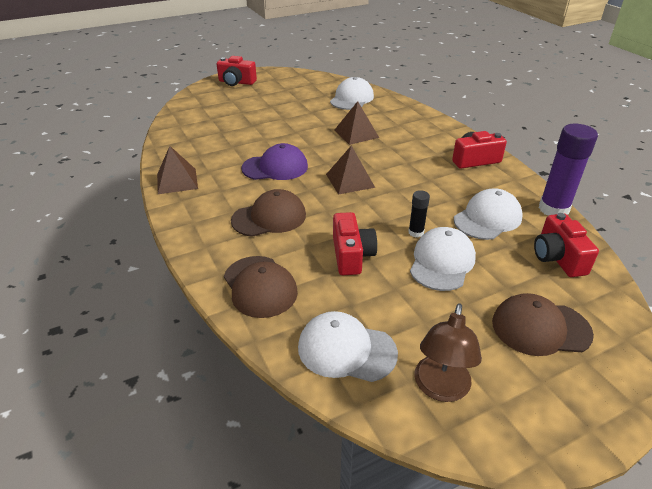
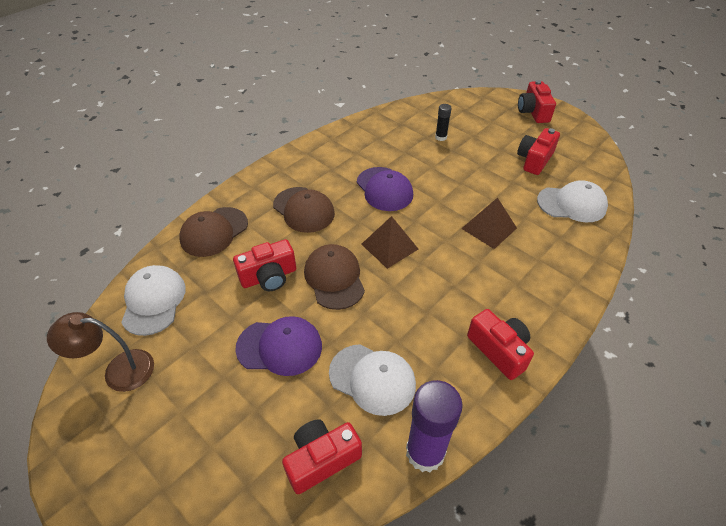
camera: 70 degrees right, 10 degrees up
(177, 181) = (332, 142): brown pyramid -> none
(294, 97) = (534, 160): none -> red camera
(416, 232) = (321, 317): black glue stick -> black glue stick (441, 137)
(442, 262) = (280, 347): white cap -> purple cap
(540, 328) = (200, 445): brown cap -> brown cap (334, 278)

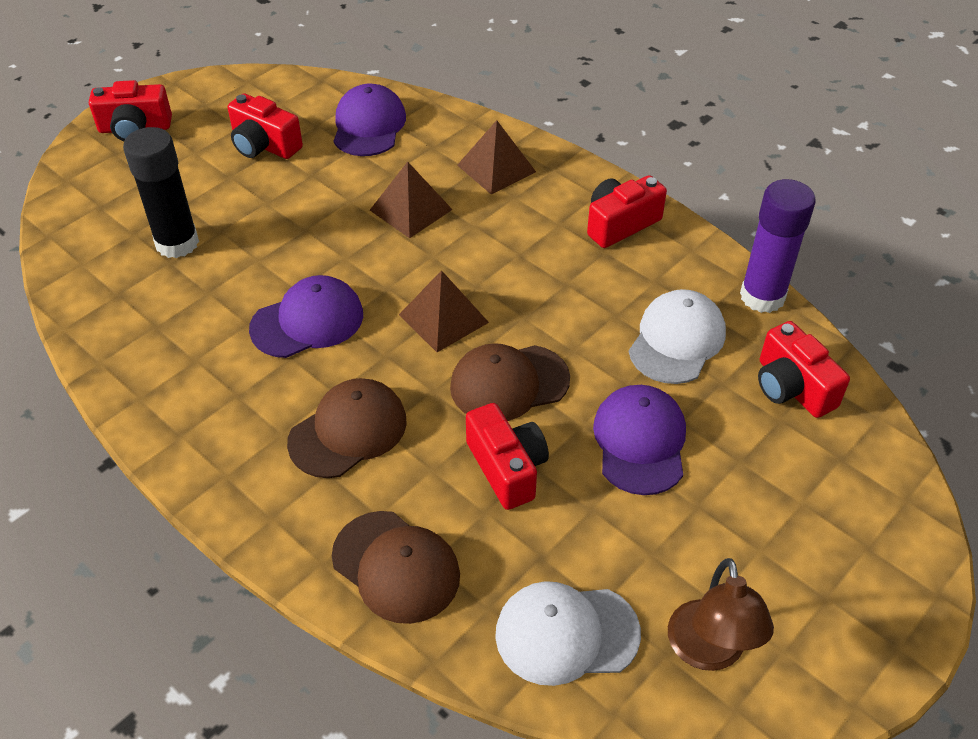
camera: 90 degrees left, 0 degrees up
(441, 137) = (177, 243): black glue stick -> black glue stick, size x2.01
(546, 273) = (496, 168): none -> brown pyramid
(572, 204) = (369, 125): white cap -> purple cap

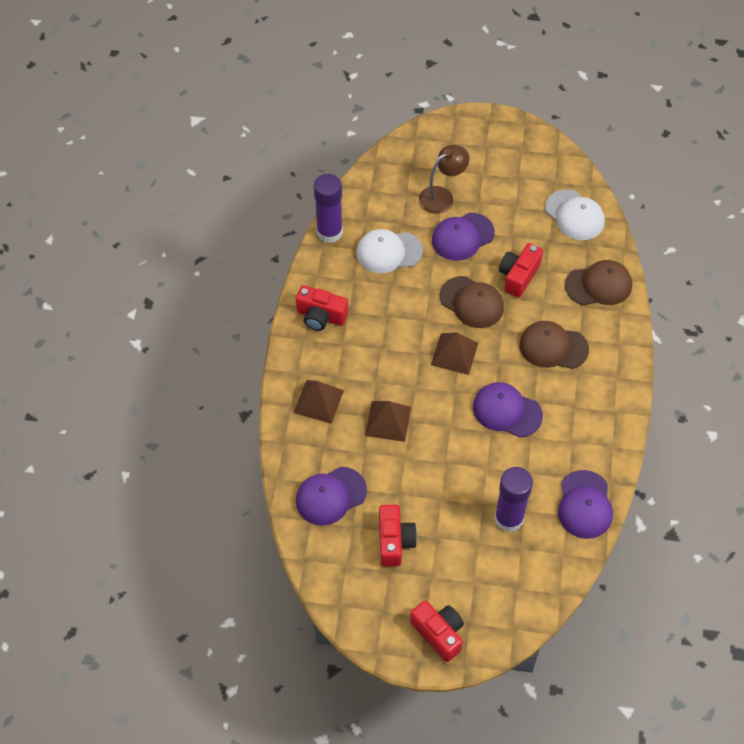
camera: 125 degrees left, 10 degrees up
(107, 319) = (584, 505): none -> purple cap
(177, 243) = (509, 518): black glue stick -> purple glue stick
(396, 567) = (598, 285): brown cap -> brown cap turned 75 degrees clockwise
(709, 652) = (542, 170): brown lamp -> brown lamp (442, 196)
(792, 387) = (383, 197): red camera -> none

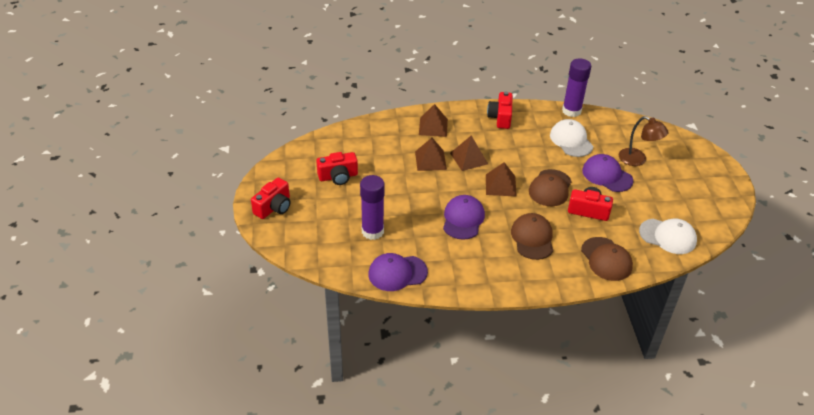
camera: 75 degrees right, 15 degrees down
(330, 496) = (363, 143): purple cap -> none
(395, 375) = (469, 158): none -> brown pyramid
(574, 215) = (668, 236): white cap -> white cap turned 105 degrees counterclockwise

